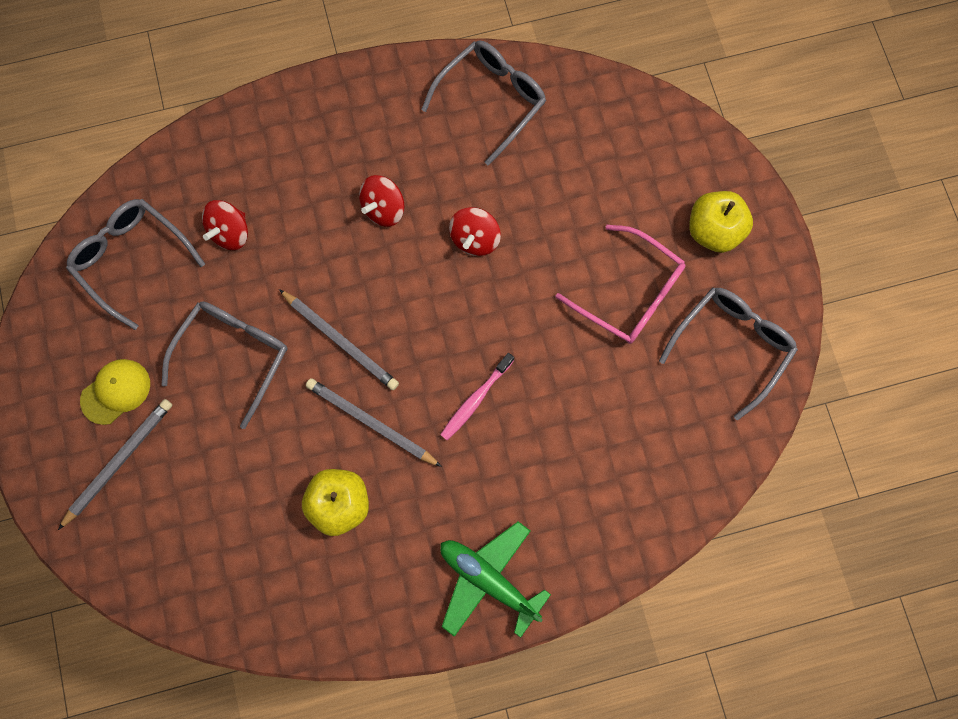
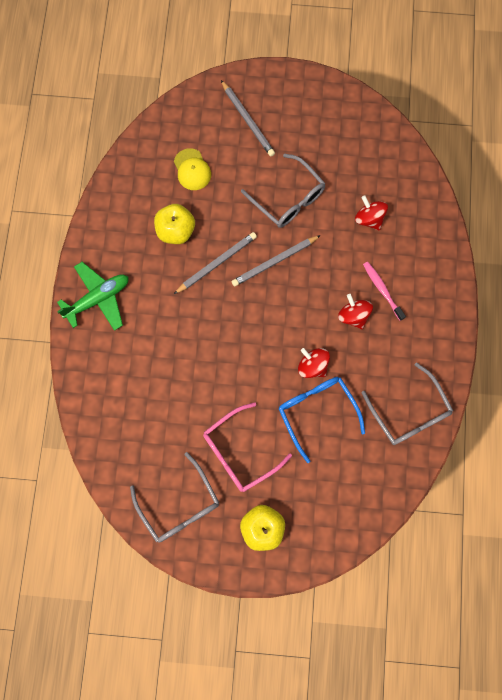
camera: 110 degrees right, 0 degrees up
(116, 391) = (290, 129): yellow cap -> yellow cap (192, 169)
(132, 259) = (371, 158): grey glasses -> none
(475, 399) = (207, 329): pink toothbrush -> pink toothbrush (382, 290)
(536, 213) = (317, 412): none -> blue glasses

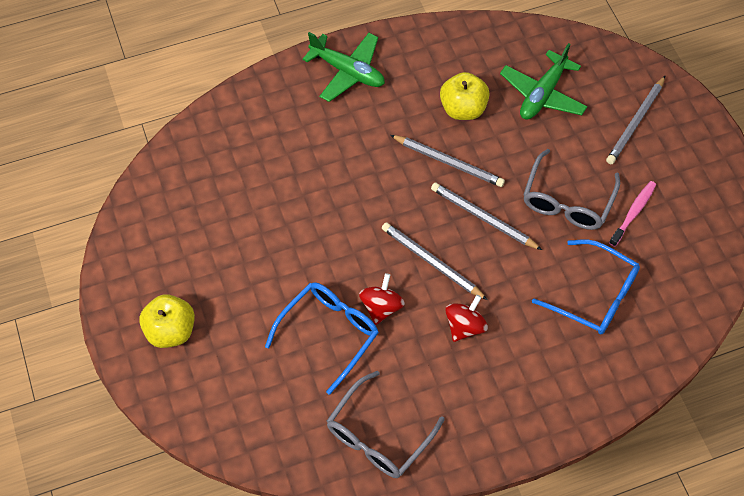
camera: 65 degrees right, 15 degrees down
(179, 505) = (161, 239): grey glasses -> none
(192, 169) = (542, 94): yellow cap -> green plane
(239, 452) = (245, 273): pink glasses -> none
(293, 314) = (431, 262): none -> grey pencil
(369, 219) = (594, 295): red spinning top -> blue glasses
(382, 290) = (514, 345): pink toothbrush -> pink toothbrush (633, 213)

